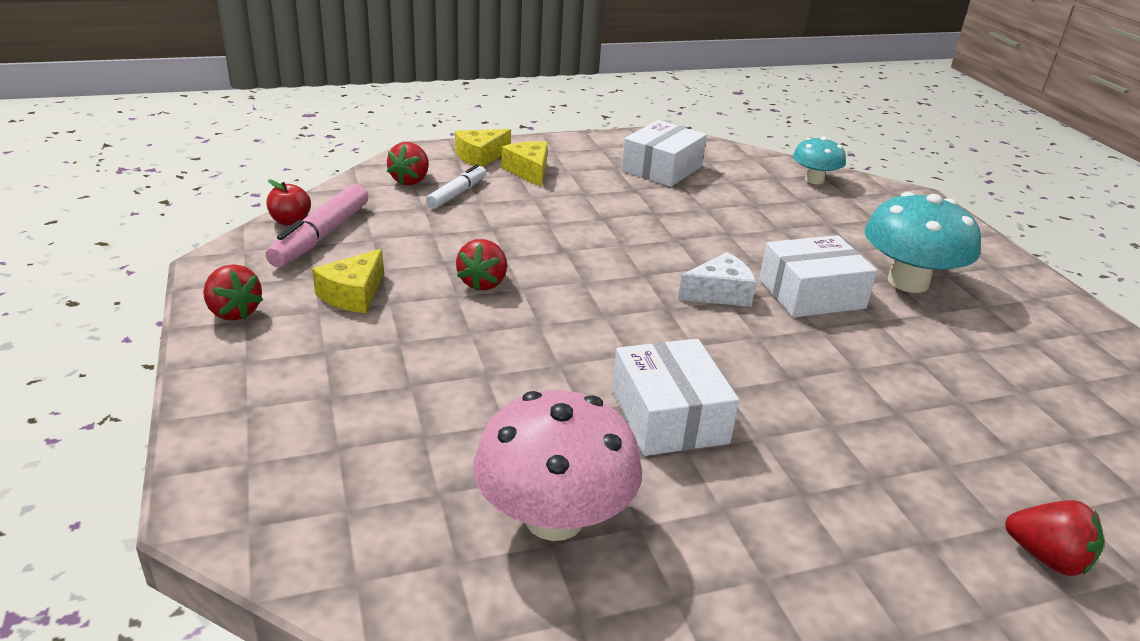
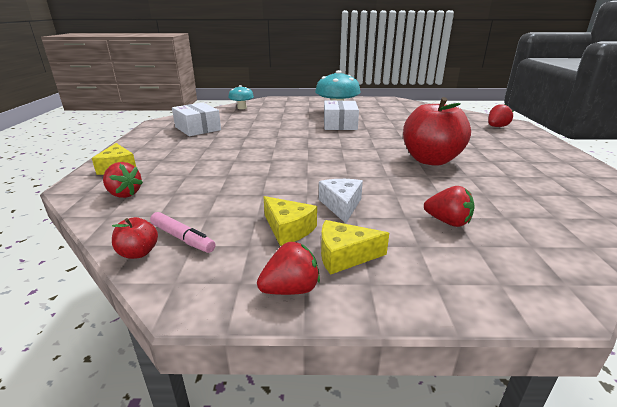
camera: 70 degrees left, 5 degrees down
(321, 236) = (182, 238): pink marker -> pink marker, size x0.64
(457, 193) = (166, 180): white marker -> none
(483, 283) = (296, 185): red strawberry -> red strawberry (447, 222)
(529, 171) = (160, 157): yellow cheese -> yellow cheese (344, 256)
(554, 518) = (512, 191): pink mushroom -> none
(669, 416) = (430, 160): white box -> red apple
(719, 293) = (332, 137): white cheese -> white cheese (341, 205)

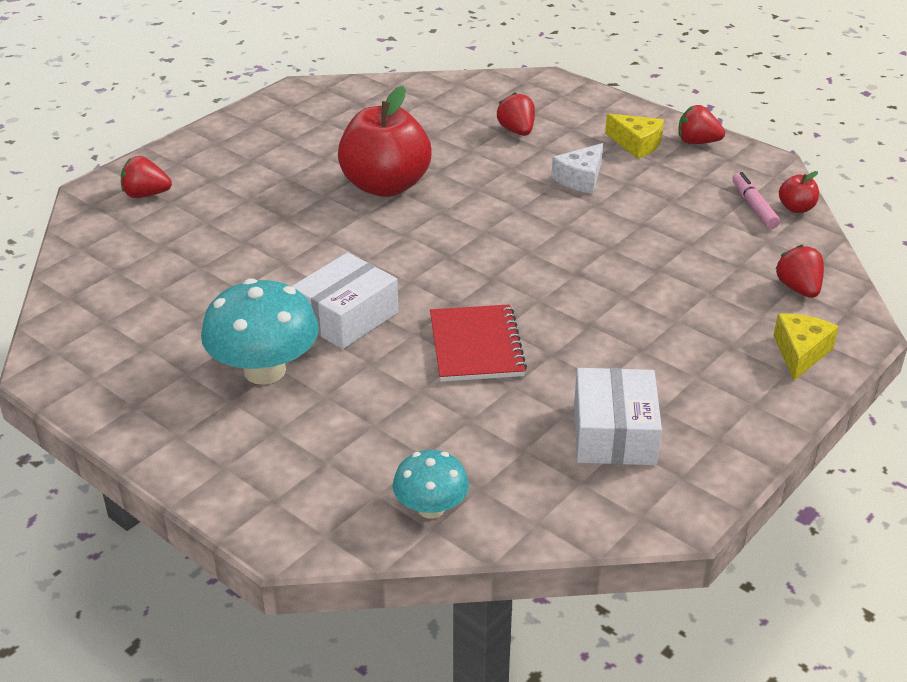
camera: 140 degrees left, 10 degrees up
(279, 131) = (476, 346): none -> red notebook
(288, 229) = (656, 178): yellow cheese -> none

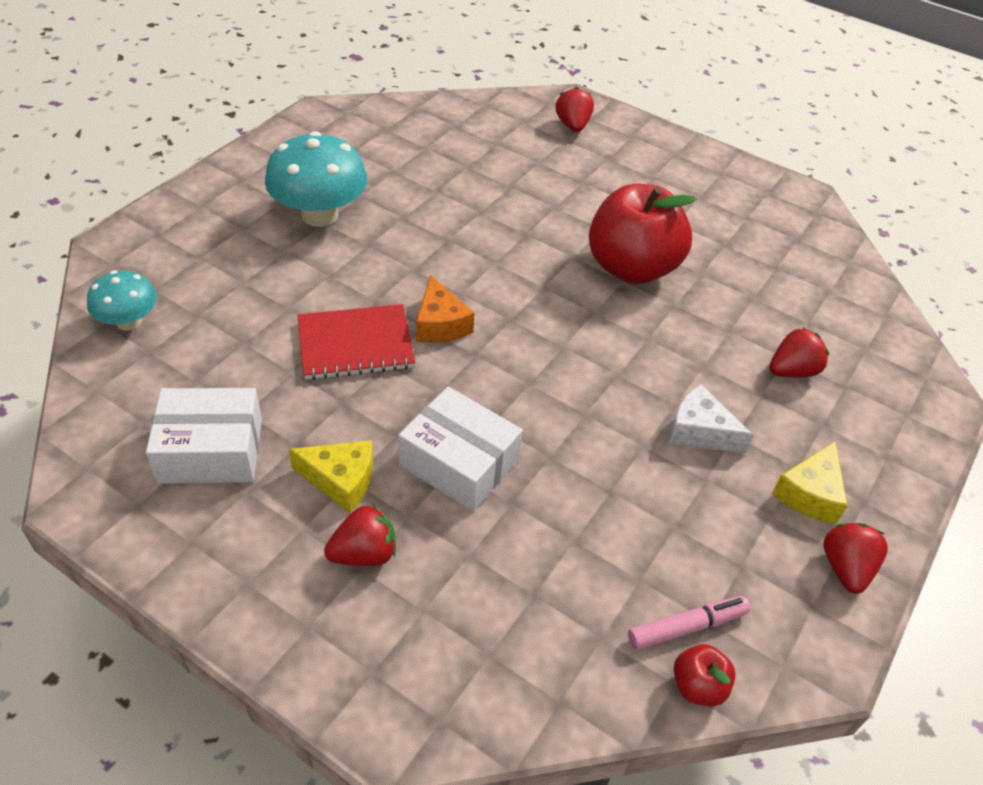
camera: 80 degrees right, 10 degrees up
(346, 317) = (398, 256): white box -> white box (459, 462)
(451, 295) = (440, 324): none -> orange cheese
(798, 289) = (488, 663): red strawberry -> red strawberry (364, 553)
(800, 353) = (345, 647): yellow cheese -> yellow cheese (341, 480)

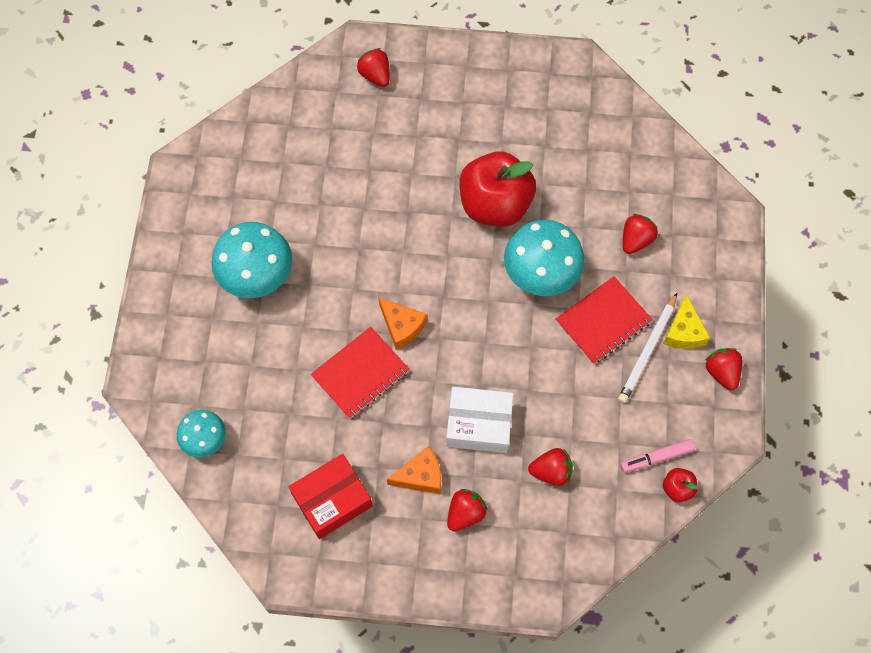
camera: 25 degrees left, 20 degrees up
(211, 450) = (332, 500): white box -> red box
(341, 480) = (420, 476): yellow cheese -> orange cheese
(519, 565) = (551, 471): none -> red strawberry
(647, 350) = (541, 273): none -> turquoise mushroom
(686, 627) = (656, 458): pink marker -> pink marker turned 150 degrees counterclockwise
(699, 431) = (603, 321): white cheese -> red notebook
(745, 491) = (648, 350): none -> white pencil

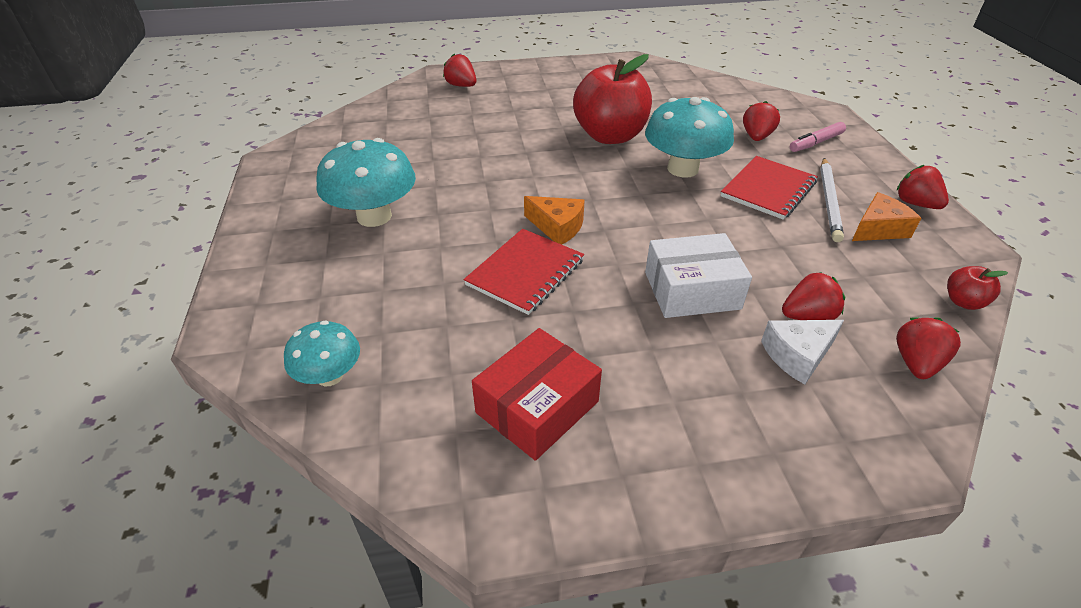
camera: 15 degrees left, 25 degrees down
(420, 476) = (648, 354): orange cheese -> orange cheese (878, 229)
(465, 513) = (730, 382): red strawberry -> red strawberry (916, 363)
(523, 504) = (797, 355): none -> white cheese
(656, 458) = (914, 280): pink marker -> pink marker (816, 143)
(683, 331) = (852, 183): yellow cheese -> none

